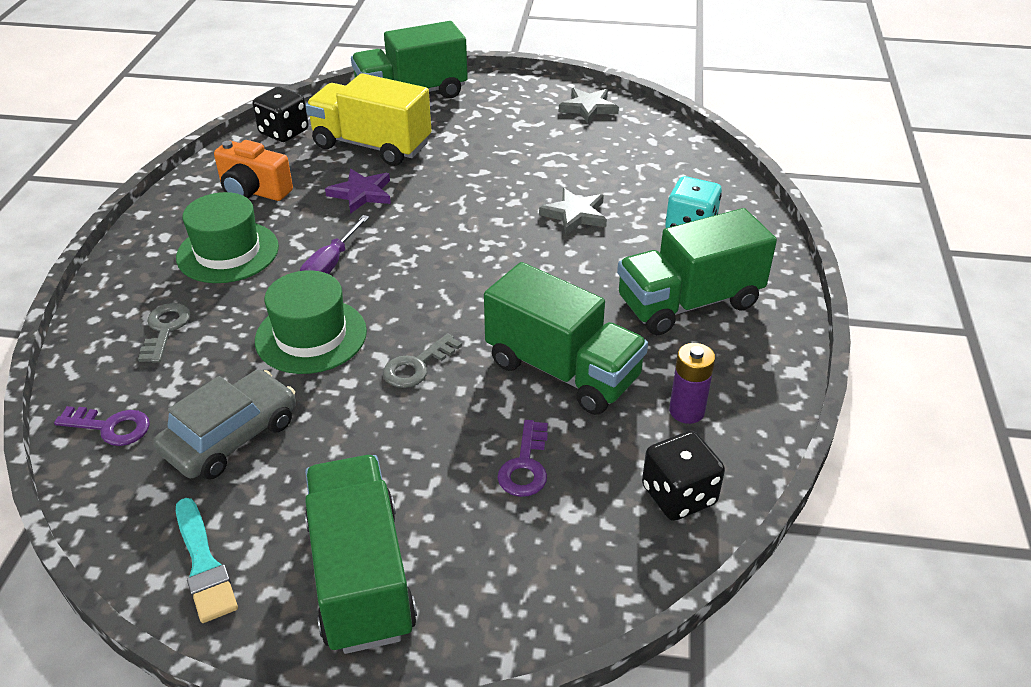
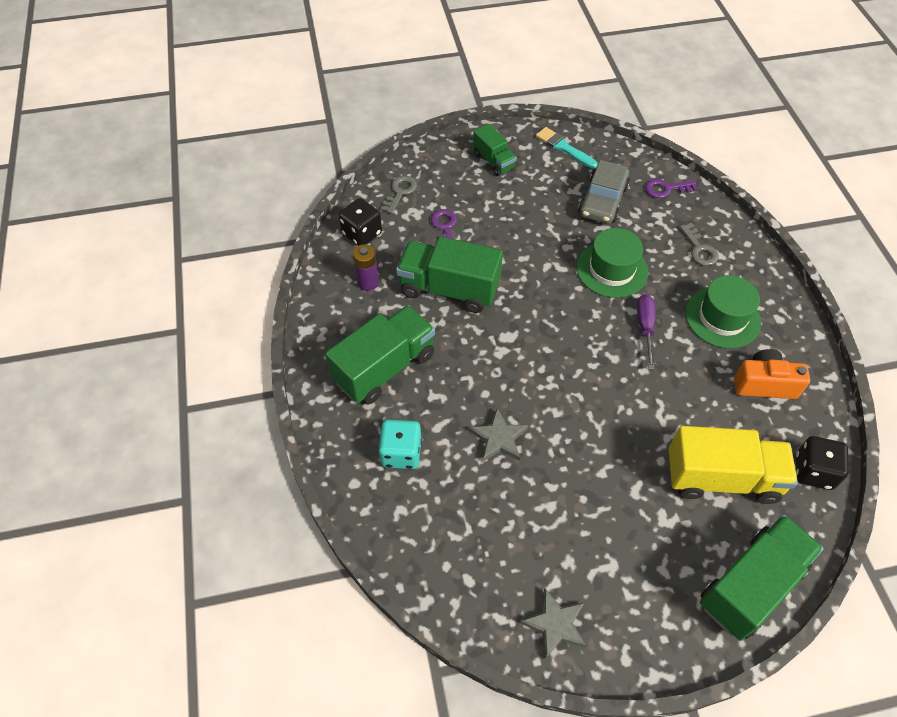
camera: 160 degrees right, 15 degrees up
(361, 193) = (680, 408): purple star -> none
(361, 576) = (494, 161): green truck -> green truck, size x0.56
(417, 366) = (535, 267): grey key -> grey key (400, 192)

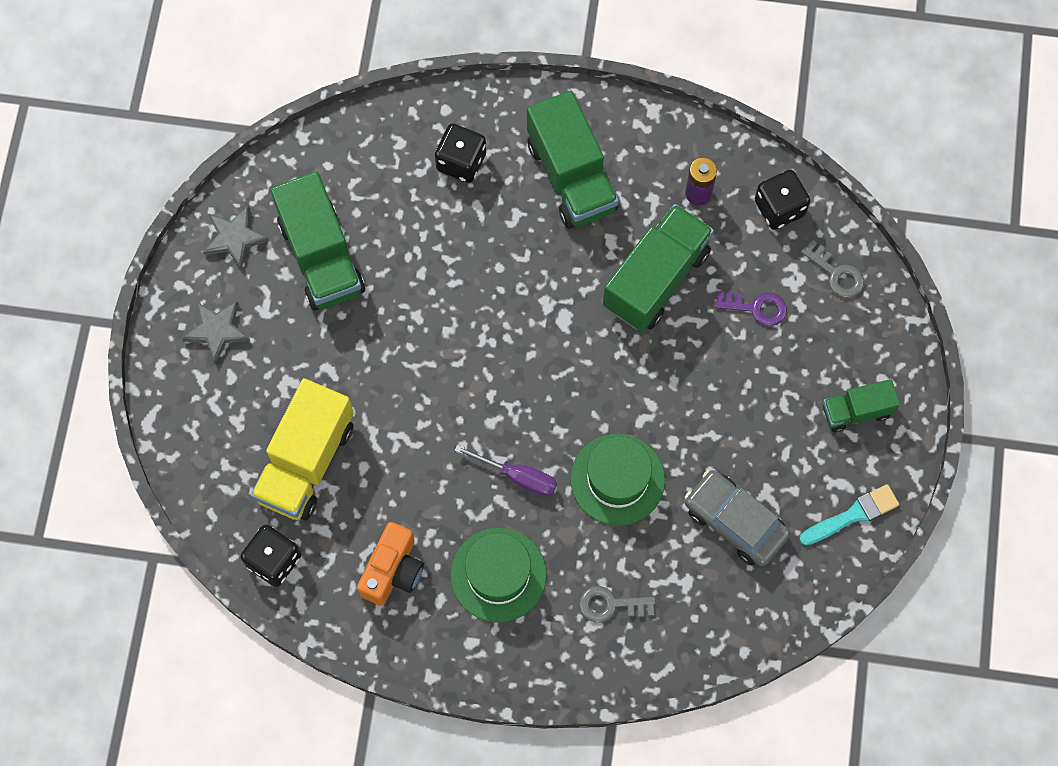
camera: 110 degrees right, 15 degrees up
(401, 453) = (461, 162): turquoise dice -> black dice
(499, 438) = (440, 261): grey star -> grey star (217, 331)
(666, 189) = (728, 617): purple key -> none
(751, 585) = (192, 429): green truck -> green truck (321, 257)

